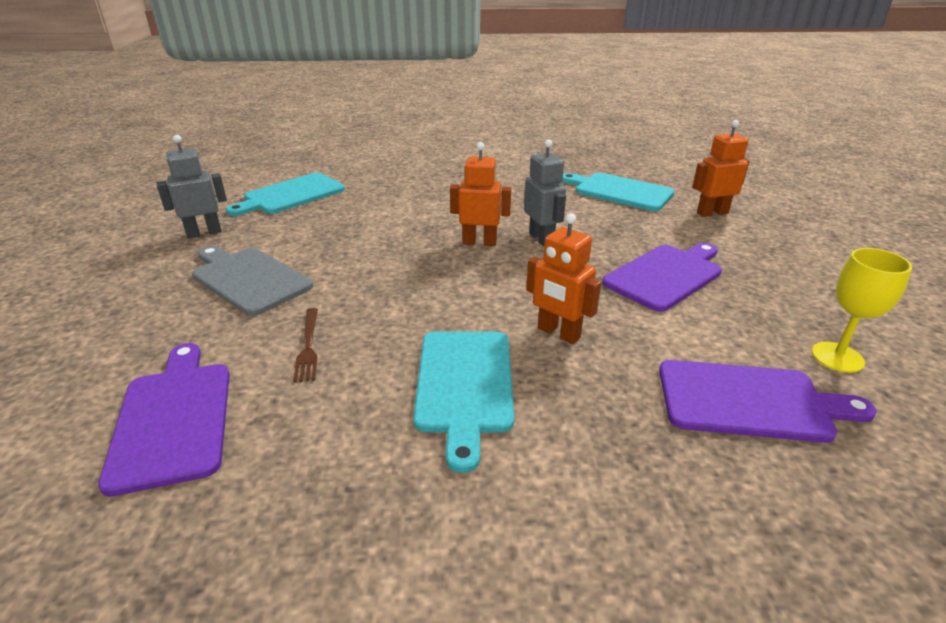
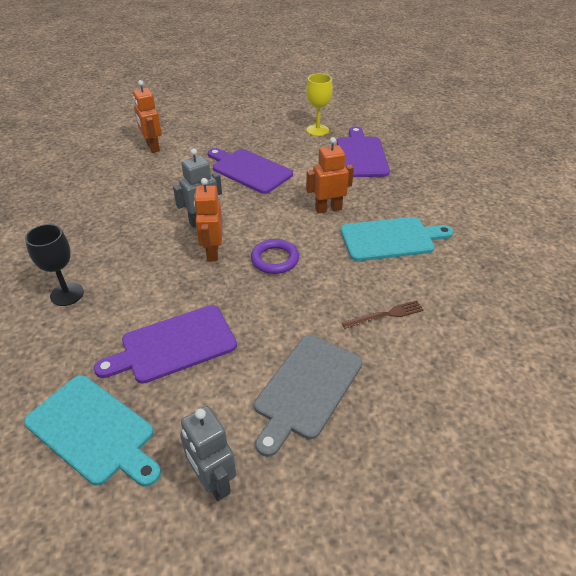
camera: 100 degrees left, 10 degrees up
(173, 418) = (483, 357): purple cutting board -> purple cutting board (174, 345)
(444, 181) = (67, 294): none -> black goblet
(452, 278) = (275, 259): none -> purple ring
(558, 333) = (328, 209): orange robot -> orange robot turned 135 degrees counterclockwise
(619, 191) = (107, 184): turquoise cutting board -> none

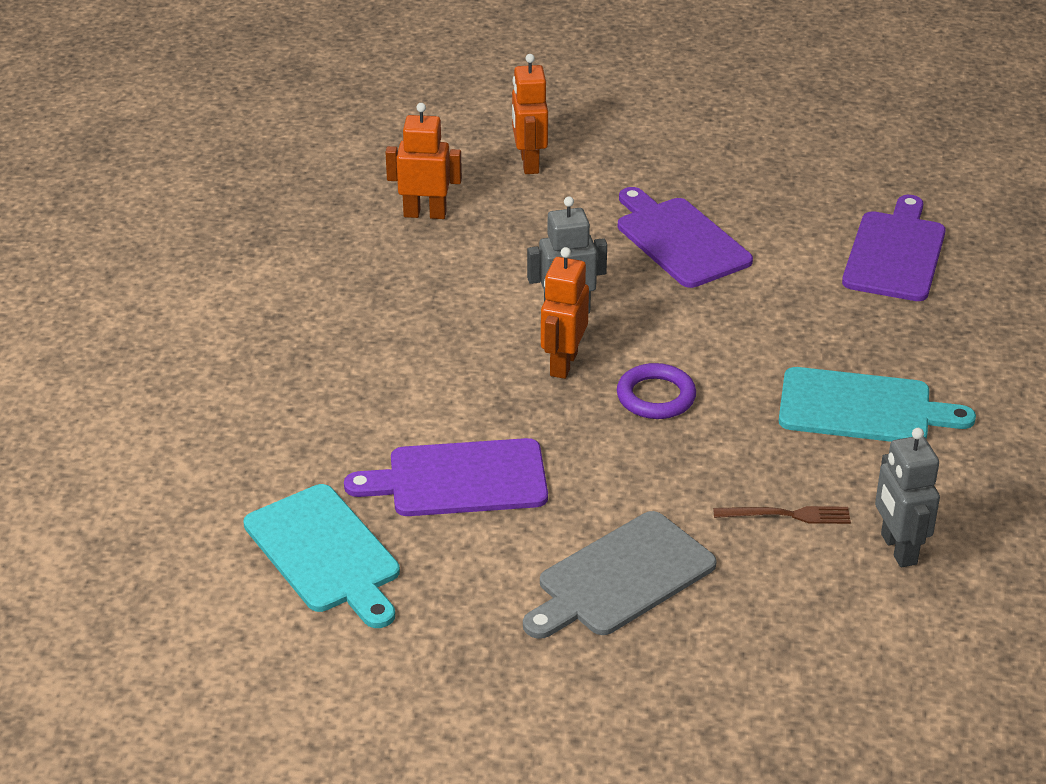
camera: 20 degrees right, 5 degrees down
(67, 294) = (331, 376): black goblet -> none
(213, 482) = (455, 645): grey robot -> grey robot (898, 549)
(317, 130) = (839, 188): yellow goblet -> none
(328, 209) = (783, 336): orange robot -> orange robot (425, 214)

